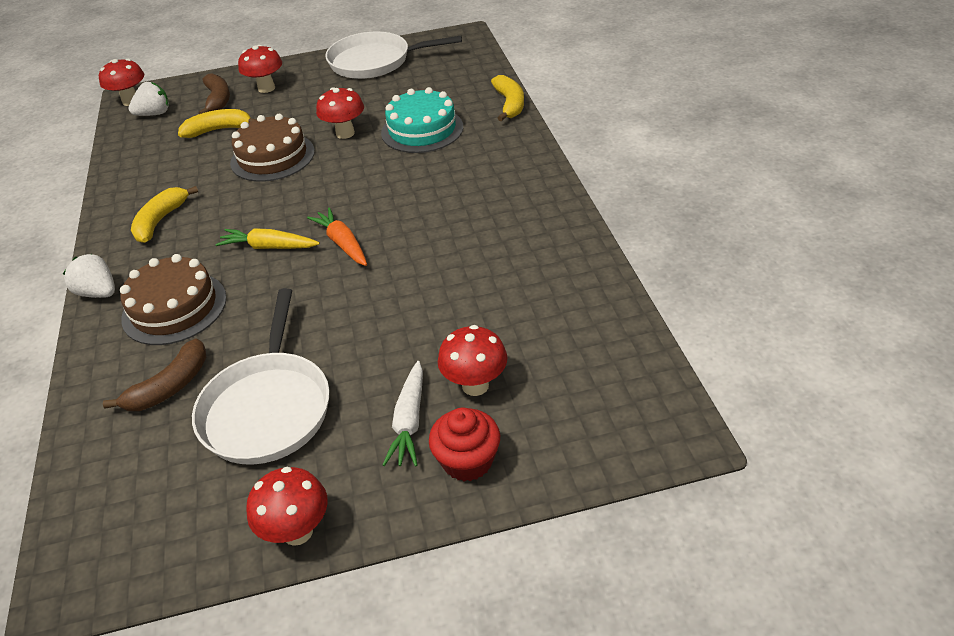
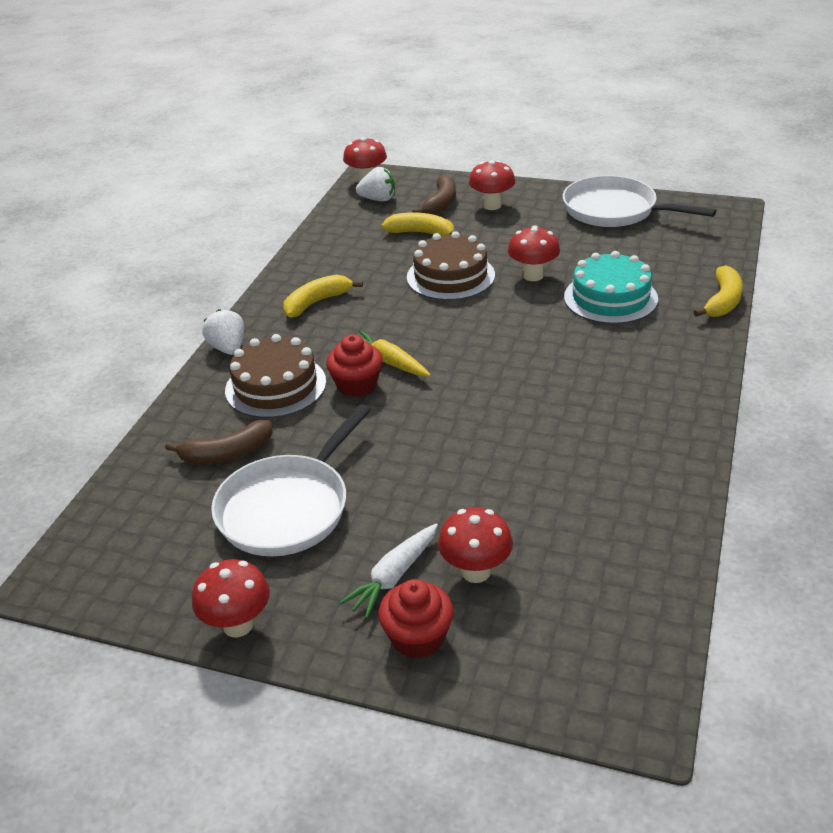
camera: 30 degrees right, 5 degrees down
(254, 277) = (357, 385): none -> red cupcake
(342, 243) = (454, 384): orange carrot -> none

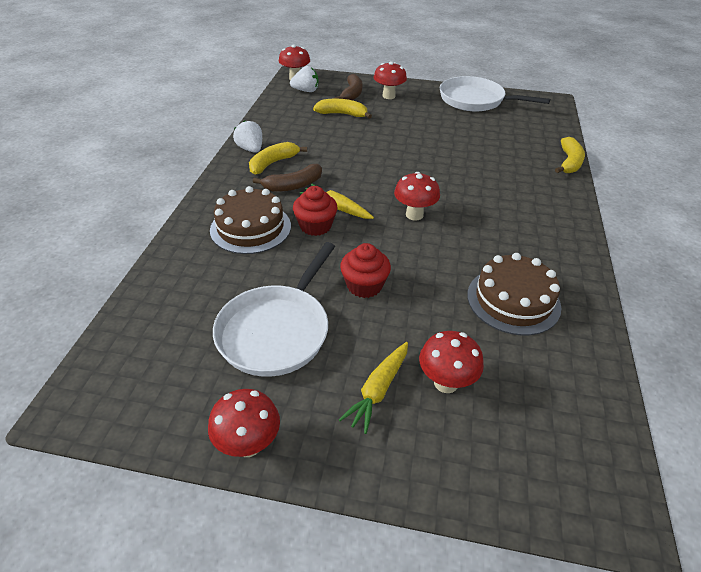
camera: 10 degrees left, 5 degrees up
(227, 454) = (218, 285): brown banana -> brown banana (293, 186)
(228, 348) = (208, 198): white strawberry -> white strawberry (250, 149)
(394, 576) = (378, 390): white carrot -> yellow carrot
(417, 637) = (411, 448): red cupcake -> red cupcake (364, 285)
(450, 276) = (370, 144): brown cake -> brown cake (513, 300)
(533, 276) = (430, 144): red mushroom -> red mushroom (414, 215)
(610, 298) = (490, 160): turquoise cake -> none

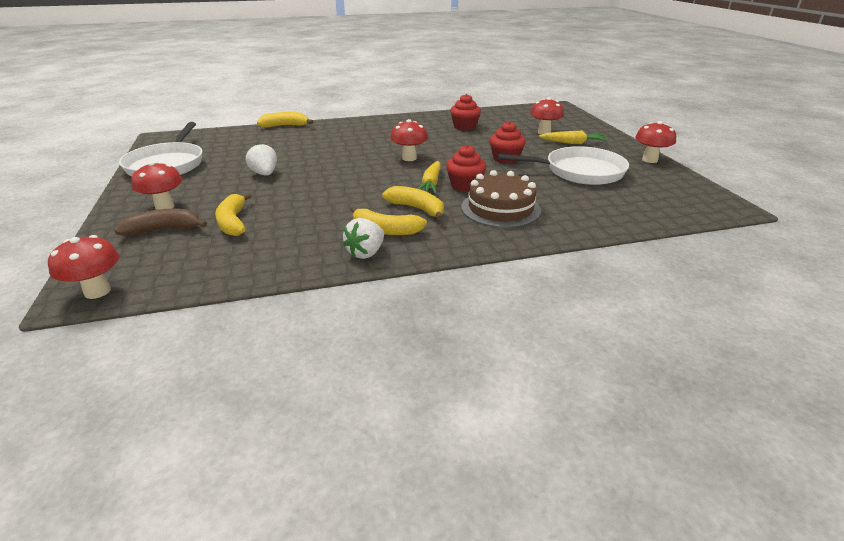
camera: 115 degrees left, 10 degrees down
(293, 186) = (417, 208): brown banana -> yellow banana
(306, 91) = (156, 266): white strawberry -> white strawberry (265, 174)
(513, 300) = (464, 127): brown cake -> red cupcake

